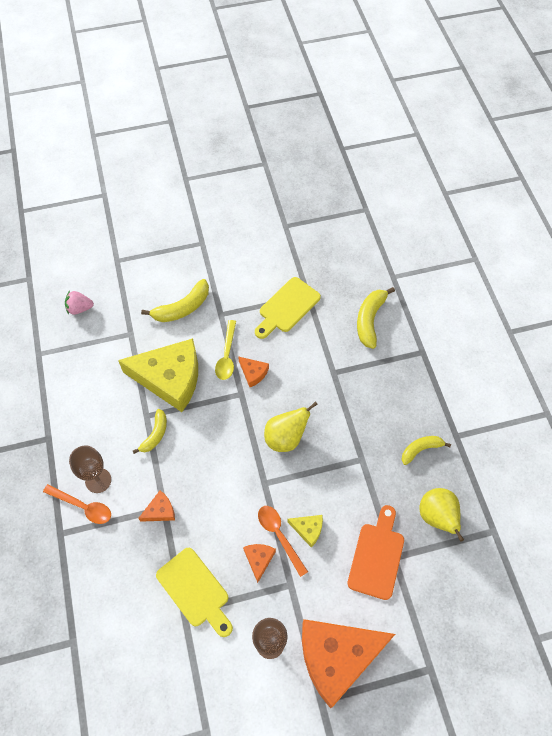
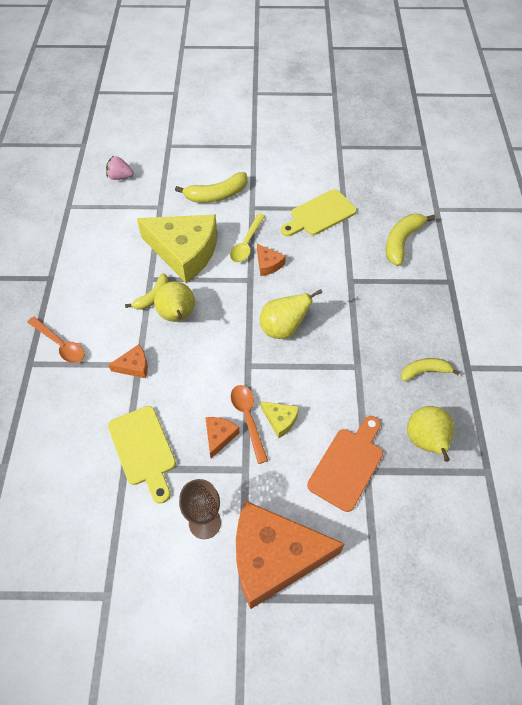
camera: 15 degrees right, 5 degrees down
(98, 480) = (83, 325): brown goblet -> none
(185, 449) = (177, 316): none -> yellow pear

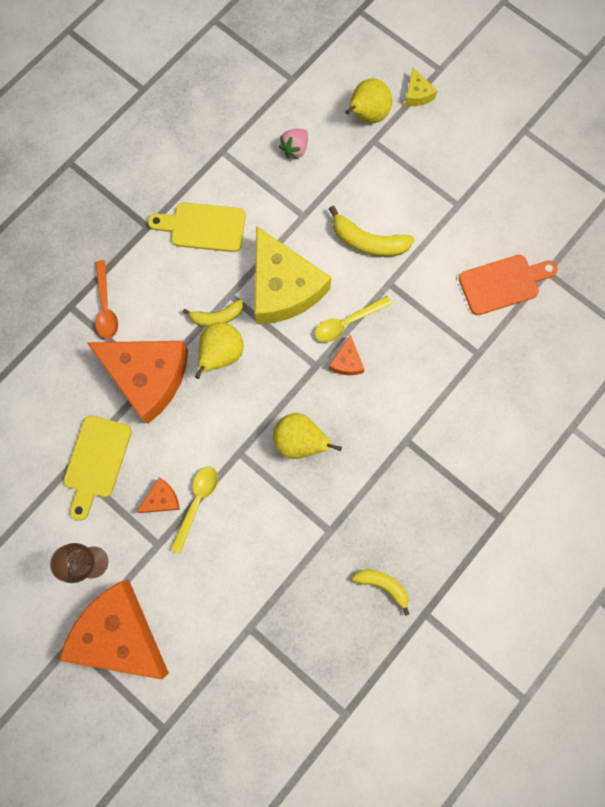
camera: 40 degrees right, 20 degrees up
(120, 177) = (295, 149): pink strawberry -> pink strawberry turned 105 degrees counterclockwise
(134, 366) = (147, 376): orange cheese -> orange cheese, size x2.40
(248, 419) = (197, 503): orange spoon -> yellow spoon
(280, 420) = (221, 526): yellow cheese -> yellow cheese (417, 94)
(320, 214) = (447, 343): yellow cutting board -> yellow cutting board (203, 227)
(347, 465) = (239, 610): orange cutting board -> orange cutting board (503, 283)
(402, 242) = (497, 437): yellow banana -> none
(426, 442) = (320, 647): yellow pear -> yellow pear (367, 116)

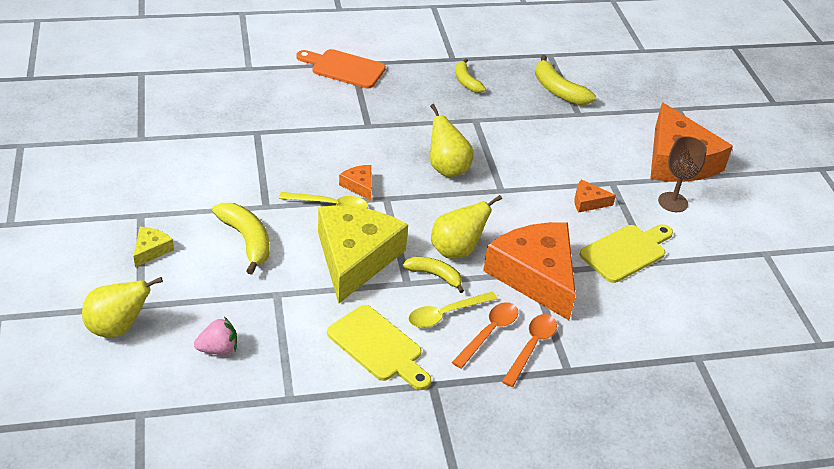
camera: 145 degrees left, 35 degrees down
(142, 296) = (489, 333): none -> orange spoon
(197, 503) = (561, 185): yellow spoon -> yellow spoon (446, 314)
(293, 652) = (558, 90): none -> yellow banana
(347, 361) = (359, 186): orange cheese -> orange cheese turned 75 degrees counterclockwise
(417, 94) = (49, 312): yellow cheese -> yellow cheese (151, 250)
(503, 283) = (182, 152): orange cutting board -> orange cutting board (344, 68)

